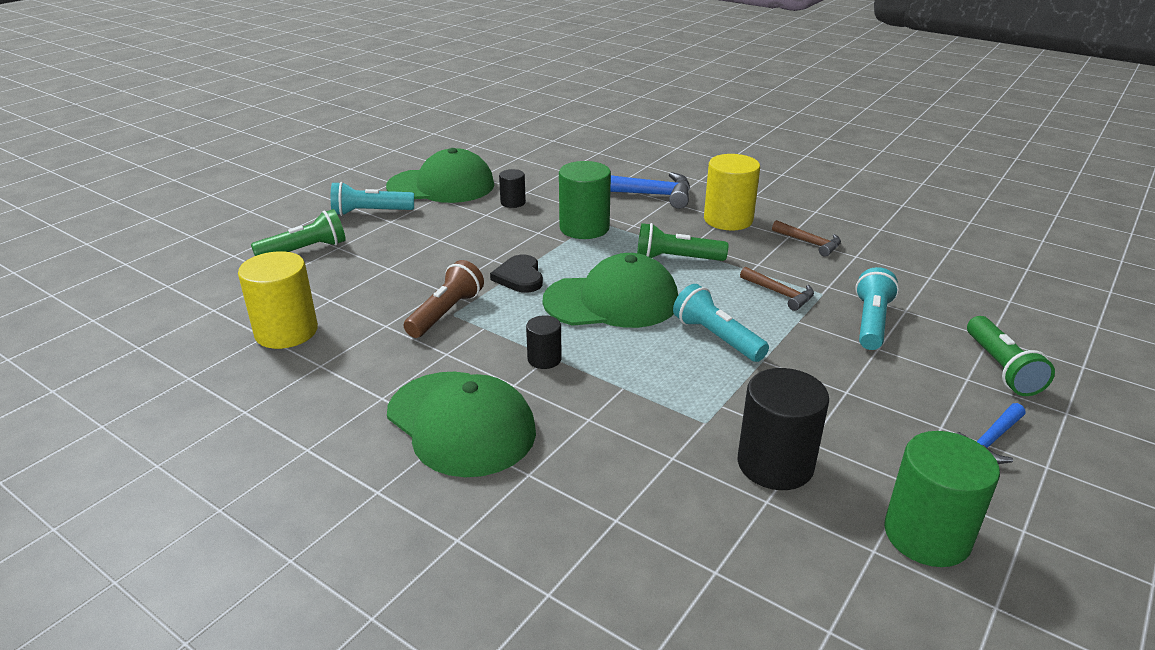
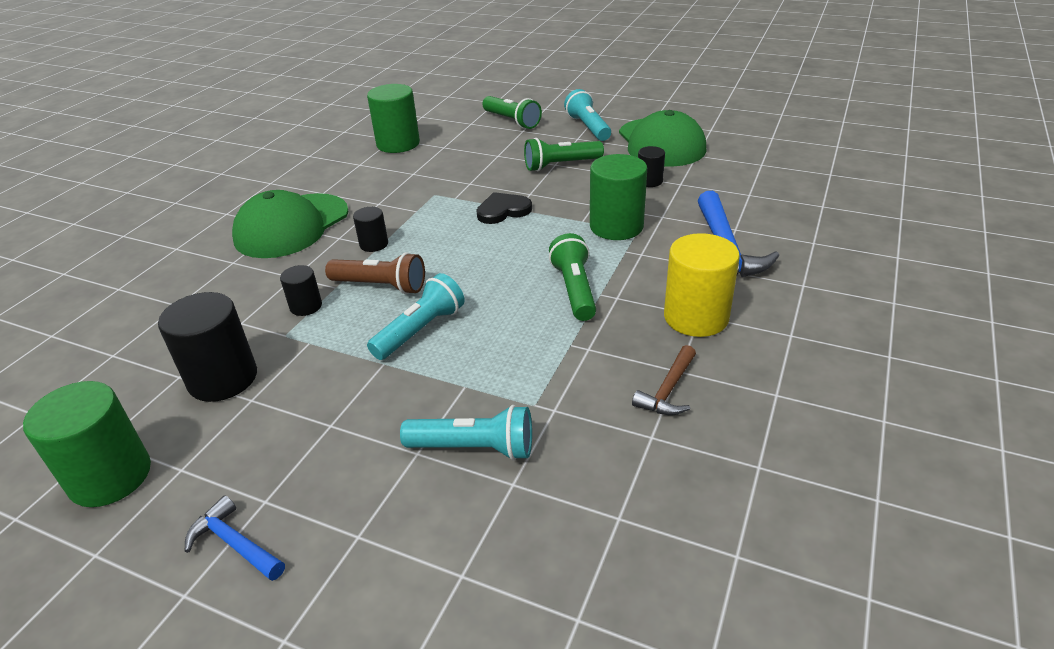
camera: 80 degrees right, 5 degrees up
(286, 332) = (398, 144): yellow cylinder -> green cylinder
(446, 313) = (435, 191): brown flashlight -> brown flashlight (380, 286)
(612, 301) = (474, 262): green cap -> none
(655, 408) = (306, 306): none -> black cylinder
(780, 293) = (522, 369): brown hammer -> none
(1001, 368) = (383, 577): green flashlight -> green flashlight (561, 165)

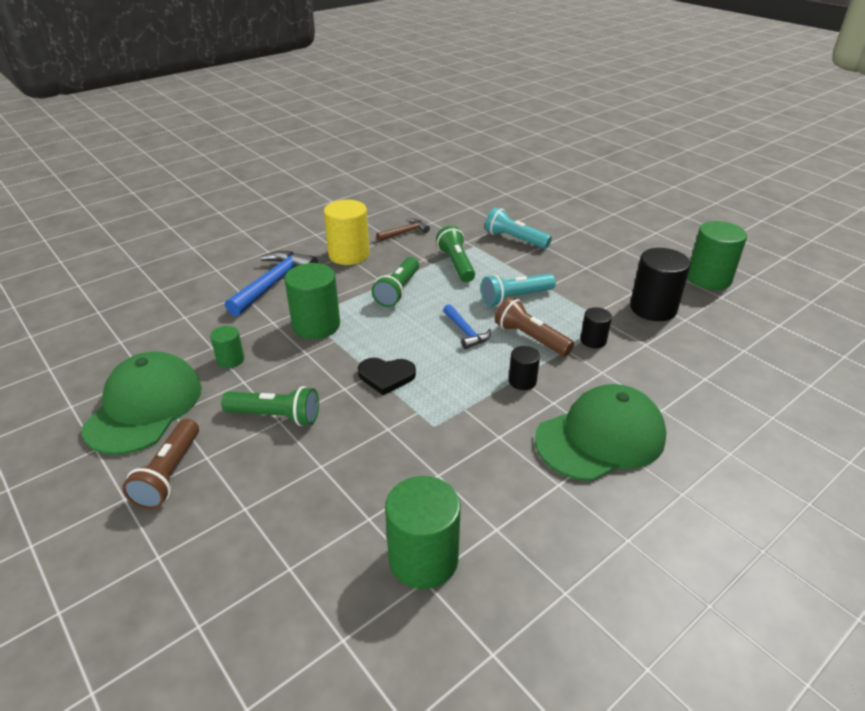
camera: 155 degrees left, 0 degrees up
(235, 544) = (635, 240): blue hammer -> blue hammer (465, 332)
(512, 121) = (234, 542): green flashlight -> green flashlight (456, 264)
(588, 127) = (169, 474): turquoise flashlight -> brown flashlight
(649, 181) = (230, 360): black cylinder -> green cylinder

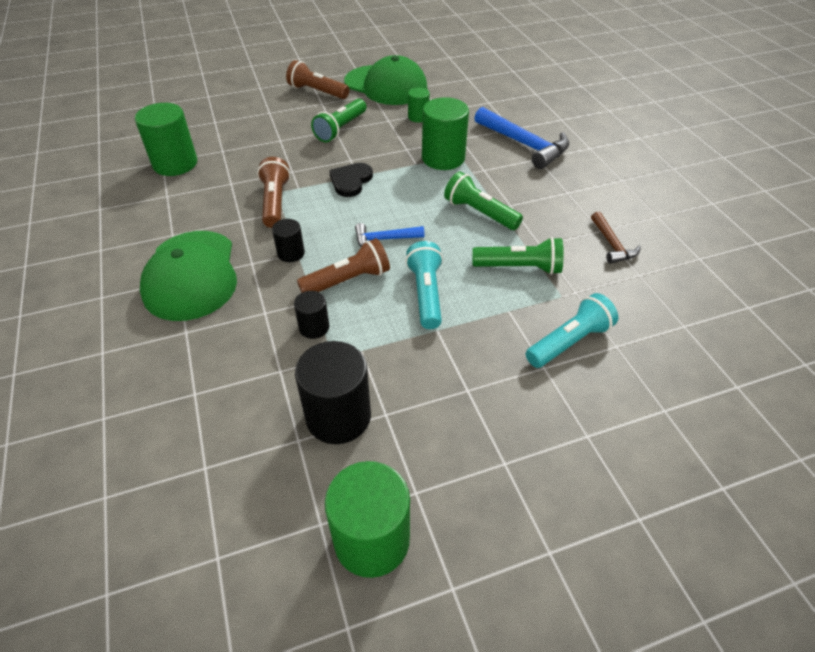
camera: 110 degrees right, 10 degrees up
(349, 255) = (567, 194): yellow cylinder -> none
(453, 420) = (275, 202): none -> brown flashlight

